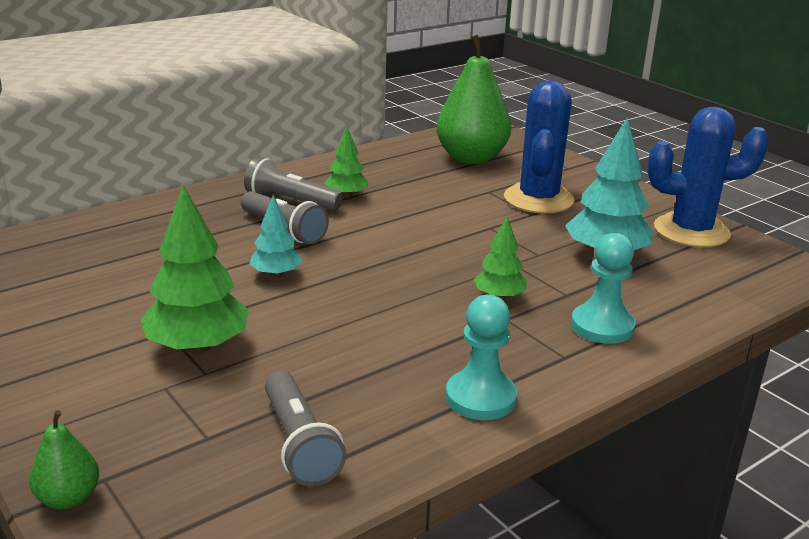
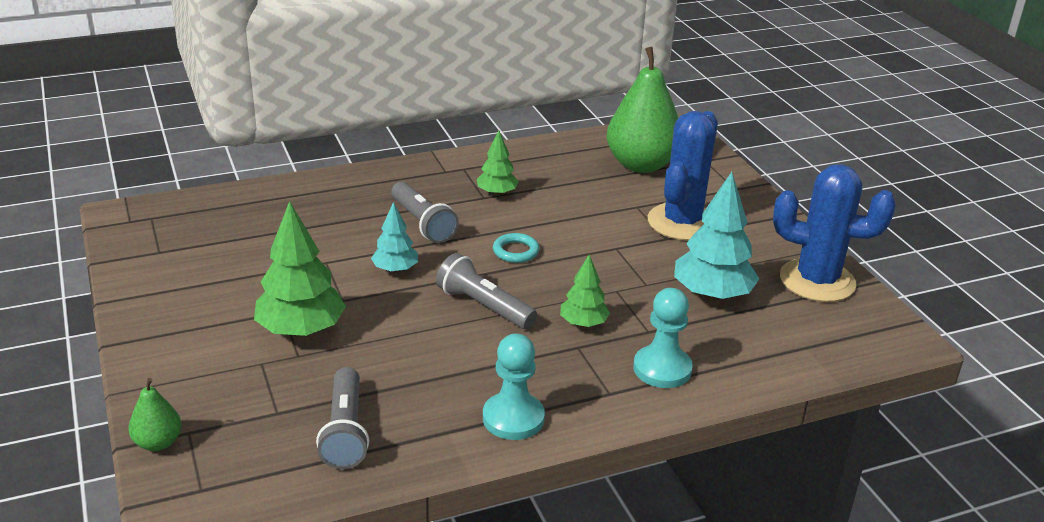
camera: 15 degrees right, 5 degrees up
(291, 201) = (442, 193): grey flashlight -> grey flashlight (484, 306)
(393, 242) = (515, 251): none -> turquoise ring

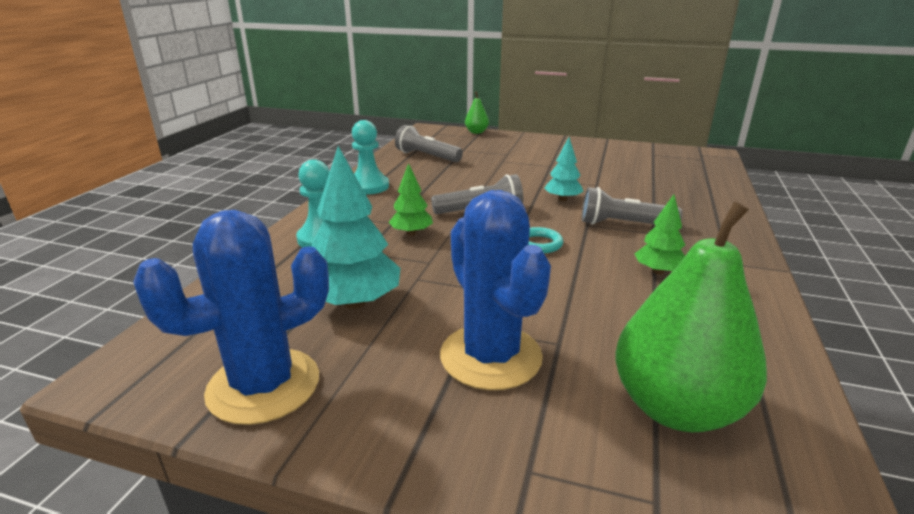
camera: 130 degrees right, 5 degrees down
(301, 330) = (525, 165): green tree -> none

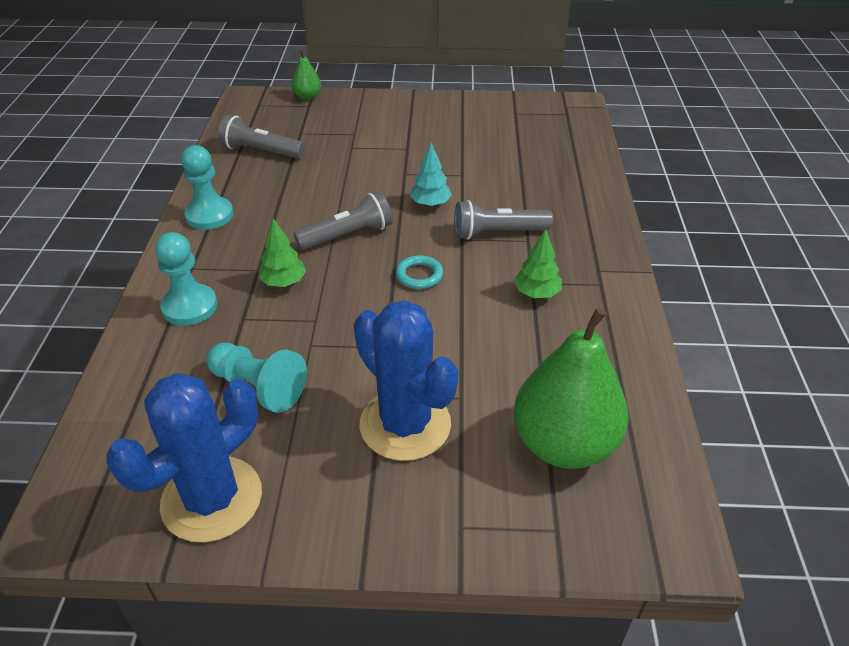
camera: 15 degrees left, 15 degrees up
(355, 302) = (258, 387): turquoise tree -> turquoise pawn

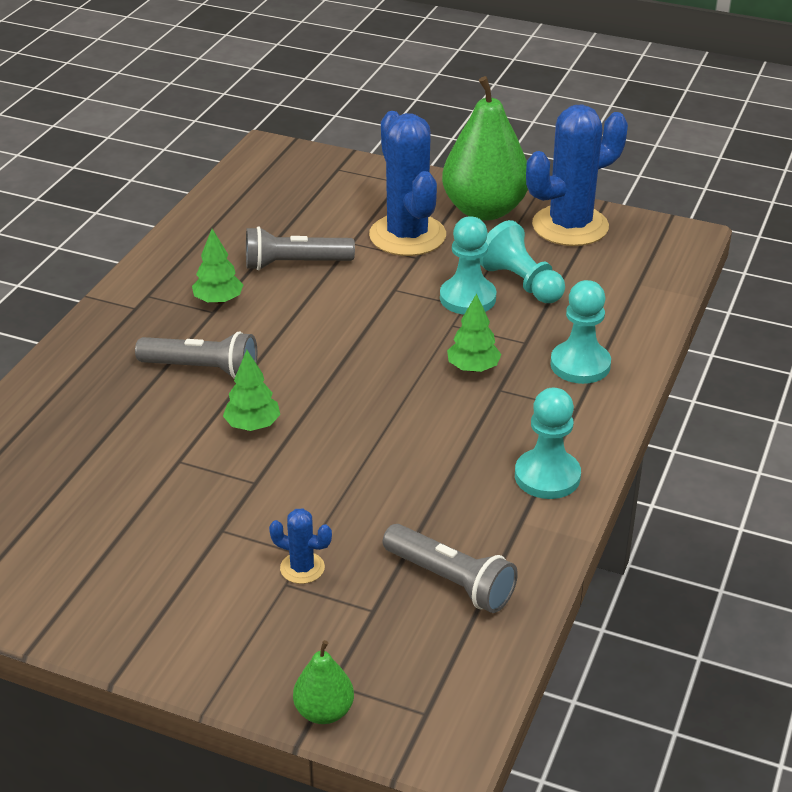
camera: 160 degrees left, 5 degrees down
(309, 353) = (467, 298): none -> turquoise pawn
(347, 235) = (379, 406): grey flashlight -> grey flashlight (295, 264)
(349, 141) = (302, 568): none -> blue cactus
(419, 275) = (323, 343): turquoise ring -> none
(430, 204) = (252, 425): turquoise tree -> green tree
(564, 444) = (294, 202): green pear -> green pear (484, 210)

